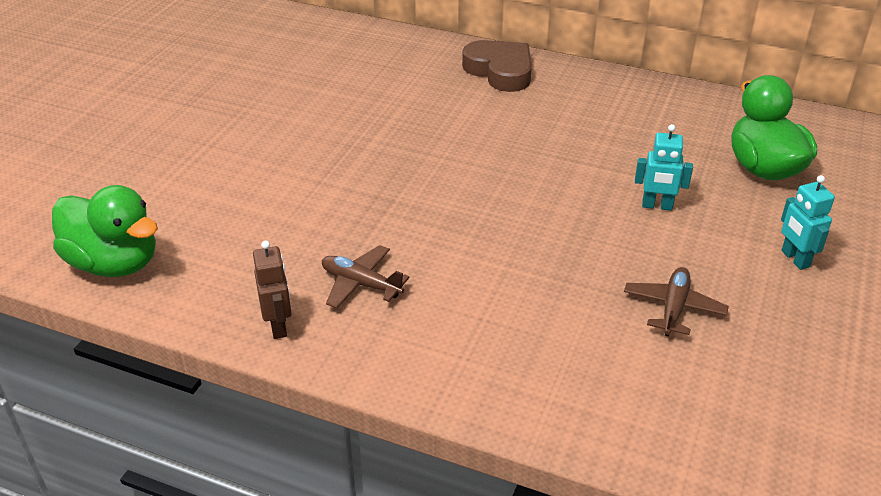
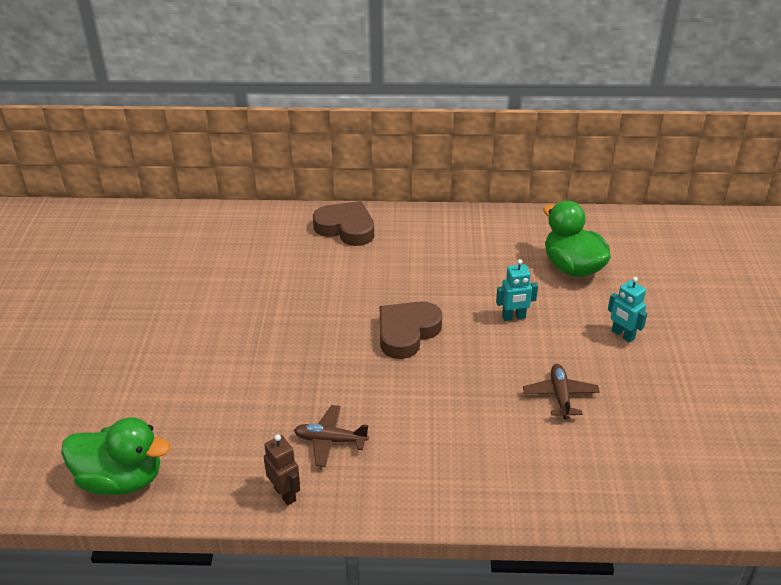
camera: 20 degrees left, 0 degrees up
(513, 193) = (407, 333): none -> brown heart

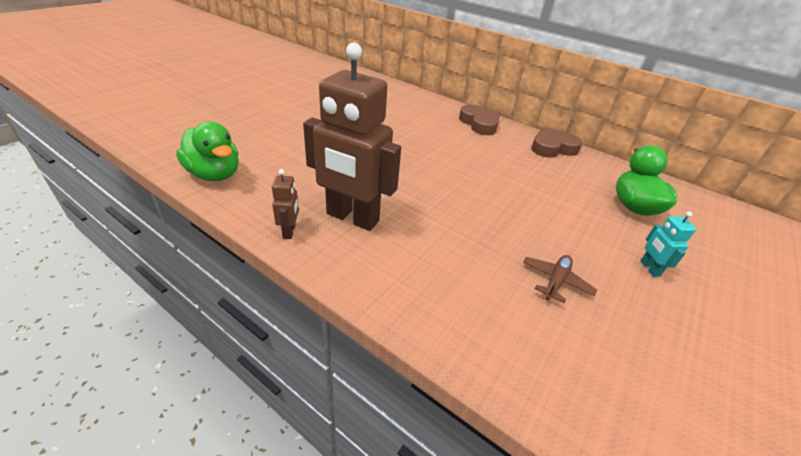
camera: 30 degrees right, 0 degrees up
(330, 440) = (352, 218): brown plane -> brown robot
(407, 333) = (467, 187): brown heart -> brown heart (552, 148)
(514, 317) = (558, 214): turquoise robot -> none

